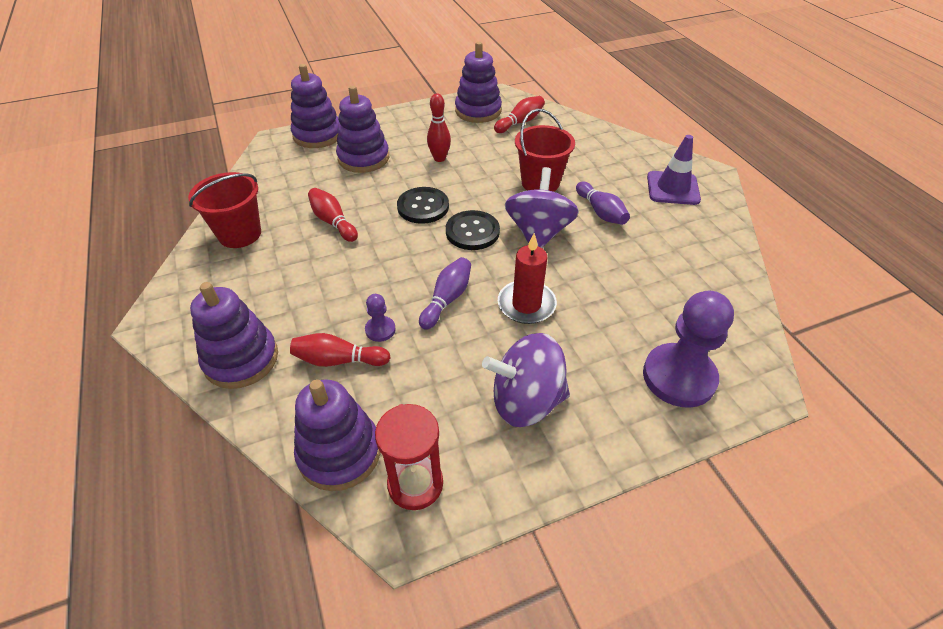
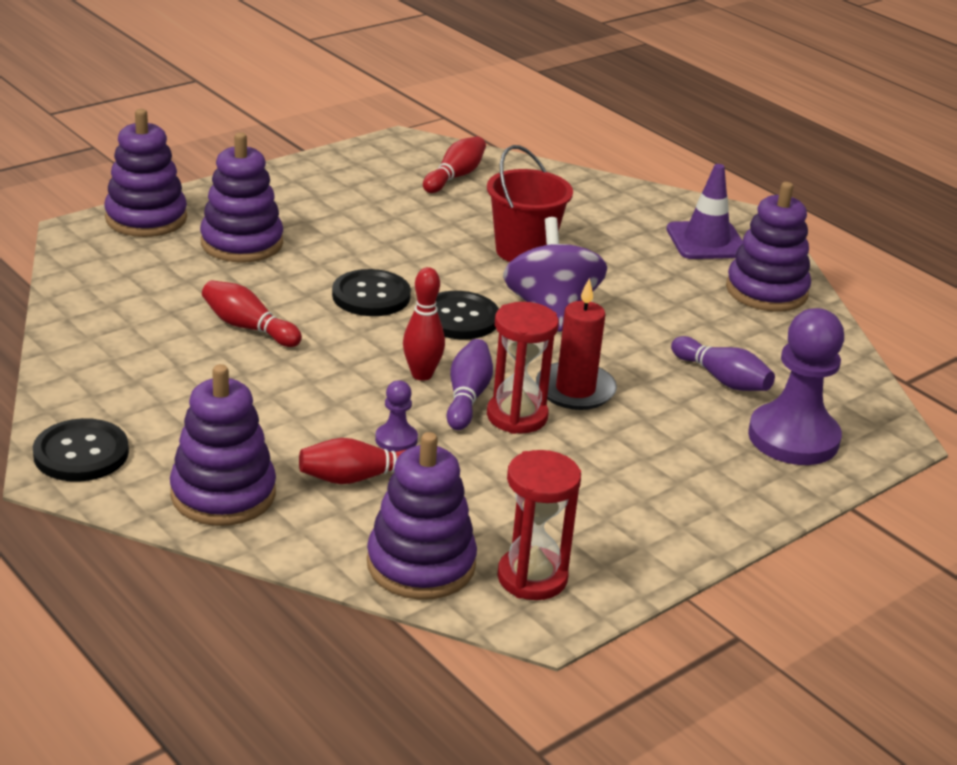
camera: 20 degrees left, 15 degrees down
(175, 309) = (81, 453): none -> black button
(240, 234) = (113, 356): red bucket -> none
(439, 158) = (359, 233): red bowling pin -> red bowling pin (422, 375)
(474, 322) = (517, 416): none -> red hourglass
(478, 111) = (382, 166): purple stacking toy -> purple stacking toy (766, 291)
(526, 401) = (624, 484): purple spinning top -> none
(600, 212) = (623, 278): purple bowling pin -> purple bowling pin (722, 379)

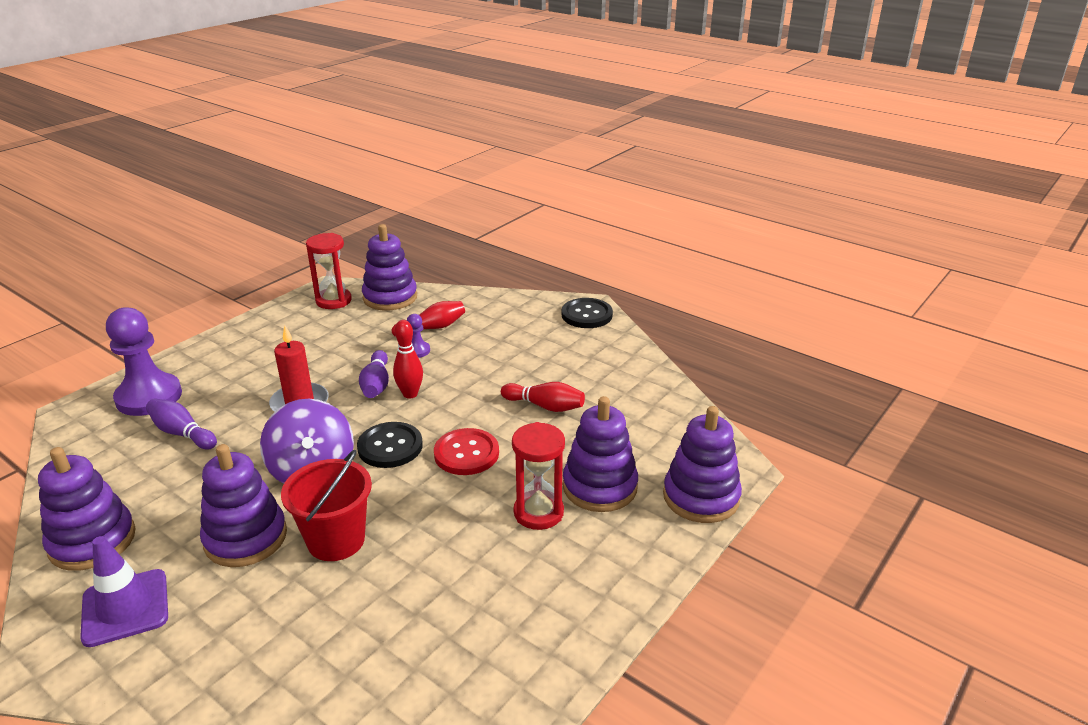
camera: 170 degrees right, 0 degrees up
(223, 494) = (501, 309): purple stacking toy -> purple stacking toy (246, 538)
(371, 296) = (466, 453): black button -> red button
(455, 177) = (423, 657): red bowling pin -> none
(517, 416) = (342, 377): red hourglass -> red hourglass (538, 512)

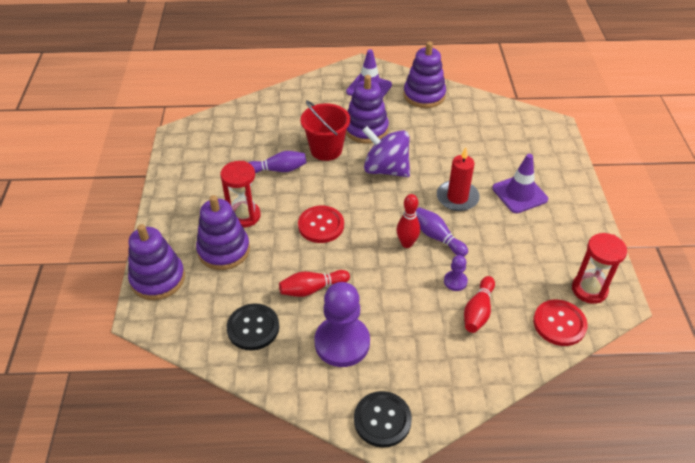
camera: 140 degrees right, 15 degrees up
(149, 397) = (538, 152): purple pawn -> purple pawn (342, 343)
(182, 433) = (481, 147): purple bowling pin -> purple bowling pin (278, 170)
(244, 375) = (519, 194): none -> purple traffic cone
(390, 297) = (559, 324): purple stacking toy -> red button
(390, 447) = (367, 204): black button -> black button (253, 328)

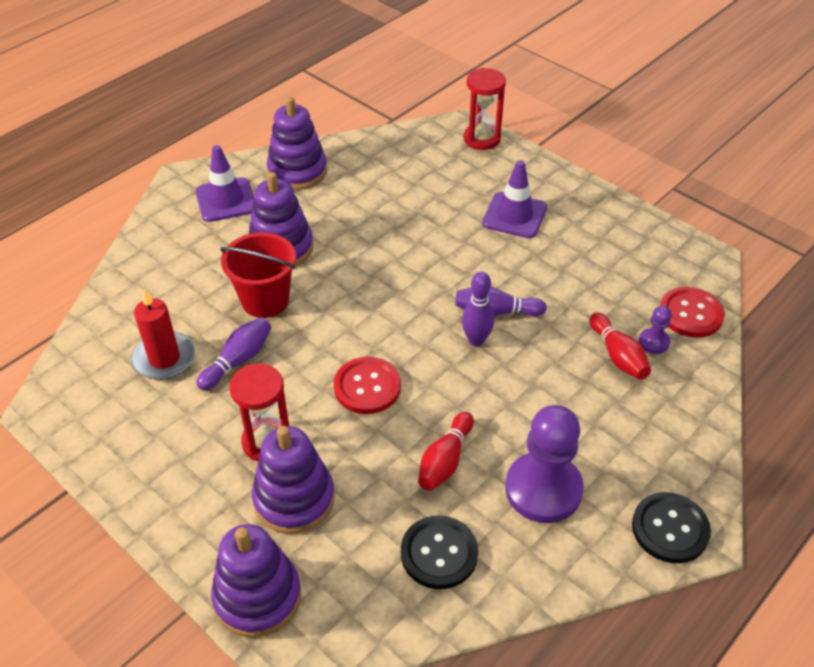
camera: 45 degrees left, 0 degrees up
(386, 169) = (358, 278): purple spinning top -> none
(407, 243) = (476, 340): red bowling pin -> purple bowling pin
(455, 281) = (565, 343): purple pawn -> purple pawn (654, 342)
(457, 198) = (464, 258): red candle -> red candle (164, 358)
(589, 289) = (675, 265): red hourglass -> red hourglass (482, 139)

